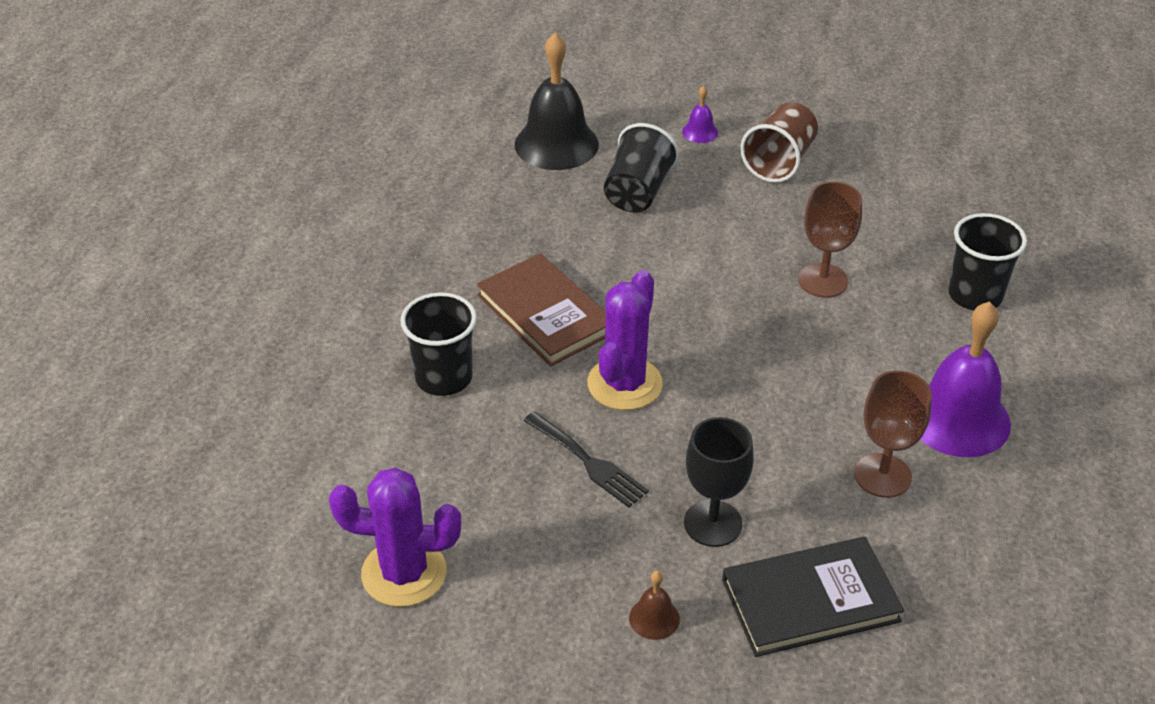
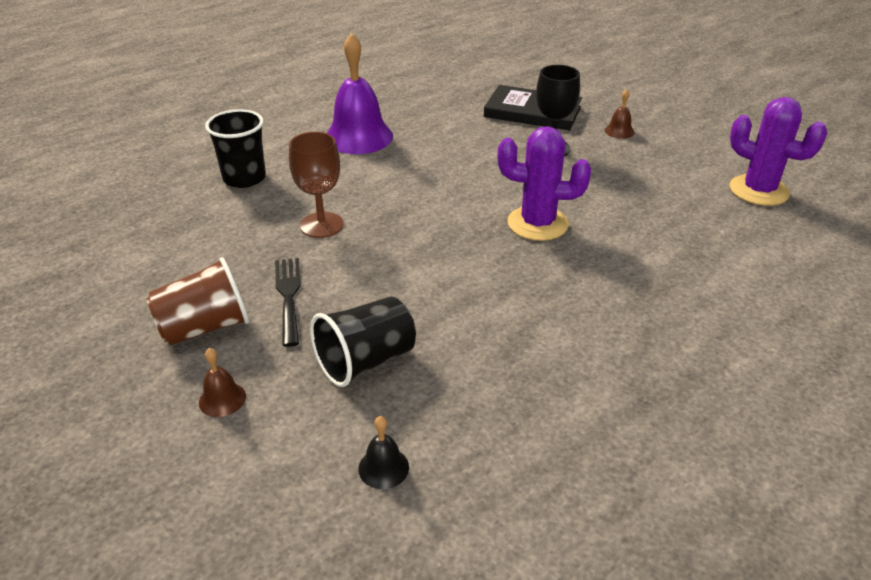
camera: 145 degrees left, 5 degrees down
(443, 378) = (675, 280): black cup -> none
(545, 314) = (556, 291): brown book -> none
(556, 144) = (383, 468): black bell -> black bell, size x0.43
(588, 462) = (601, 196): black fork -> black fork (288, 296)
(624, 384) = (537, 224): purple cactus -> purple cactus turned 45 degrees clockwise
(700, 132) = (222, 399): purple bell -> brown bell
(882, 475) = (435, 133): brown goblet -> none

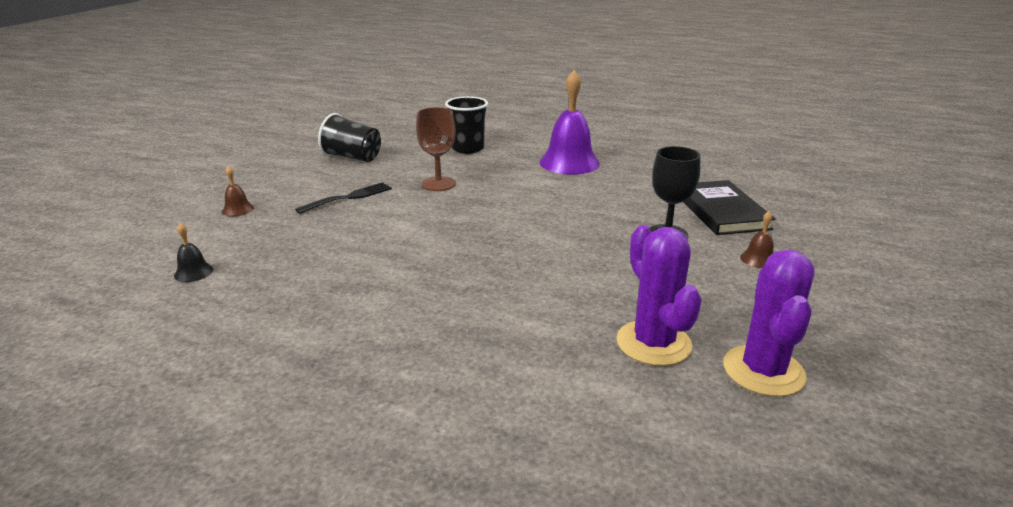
camera: 60 degrees right, 10 degrees down
(205, 327) = (300, 186): brown cup -> none
(366, 361) = (297, 238): black cup -> black cup (352, 157)
(537, 224) = (530, 257): purple cactus -> purple cactus (653, 343)

